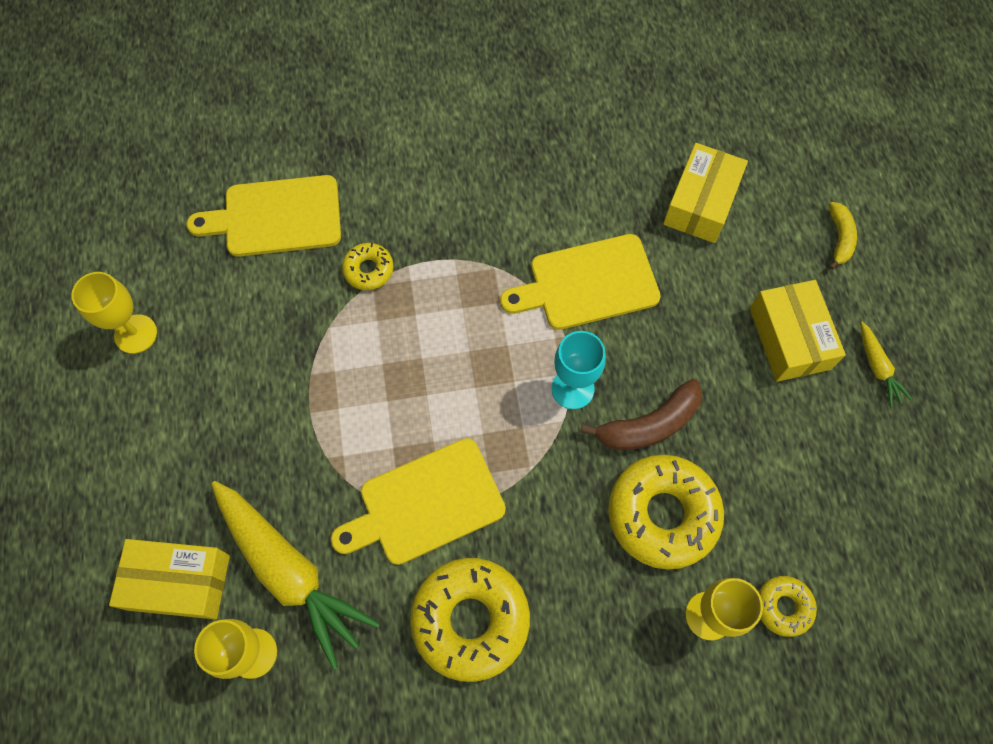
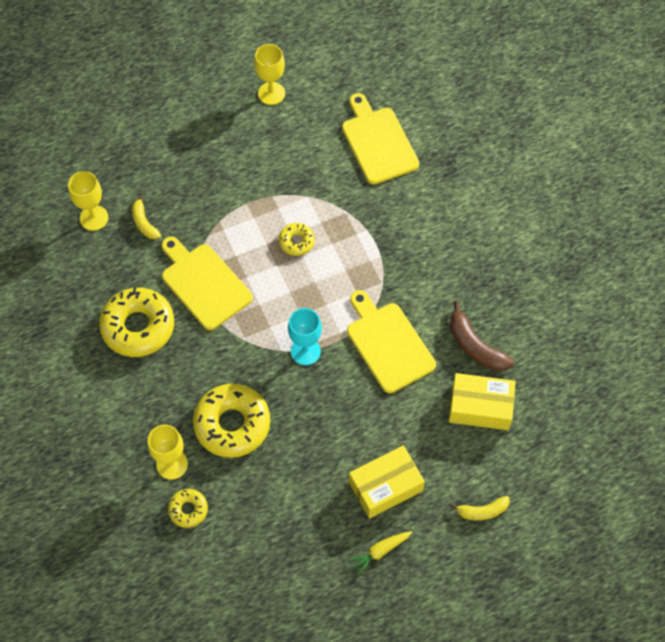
camera: 75 degrees right, 5 degrees down
(179, 582) = (125, 168): yellow box -> none
(290, 572) = (144, 223): yellow carrot -> yellow banana
(368, 270) = (356, 207): yellow donut -> yellow donut (296, 242)
(648, 424) = (293, 404): brown banana -> brown banana (475, 346)

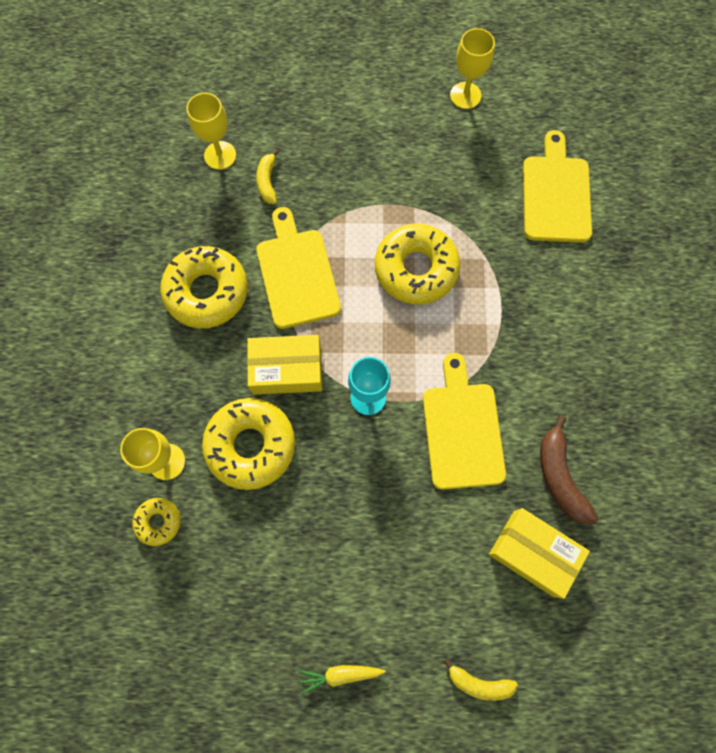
camera: 25 degrees right, 10 degrees up
(296, 242) = (416, 269): yellow donut -> yellow donut, size x1.99
(385, 486) = (382, 598): yellow box -> yellow box (287, 369)

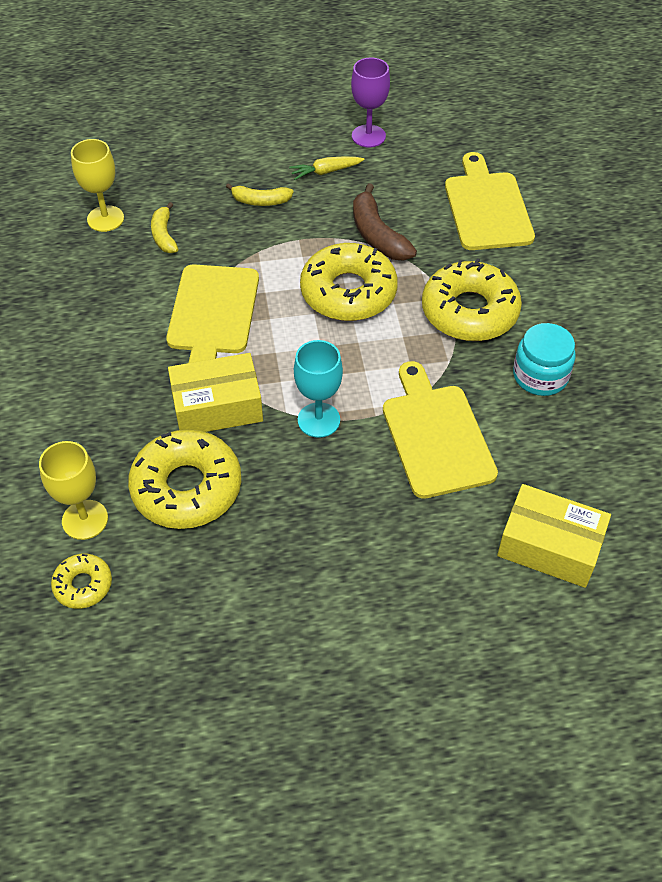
camera: 10 degrees left, 20 degrees down
(207, 292) = (109, 345): yellow donut -> yellow donut (469, 311)
(297, 274) = (212, 314): yellow cutting board -> yellow cutting board turned 150 degrees counterclockwise
(340, 674) = (343, 716): yellow carrot -> yellow carrot (325, 172)
(465, 95) = (368, 136): yellow goblet -> purple goblet
(478, 682) = (518, 695): yellow banana -> yellow banana (260, 201)
(560, 476) = (560, 465): brown banana -> brown banana (377, 235)
(563, 384) = (540, 376): none -> turquoise jar

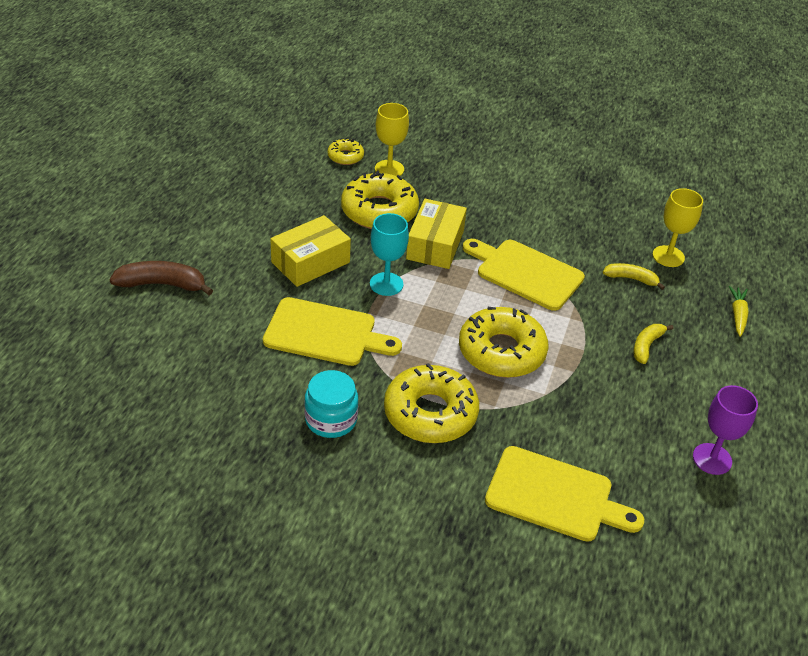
camera: 115 degrees right, 10 degrees down
(325, 172) = (668, 403): yellow carrot -> yellow carrot (737, 315)
(377, 235) = (560, 399): brown banana -> brown banana (162, 284)
(549, 546) = (190, 343): yellow box -> yellow box (310, 262)

